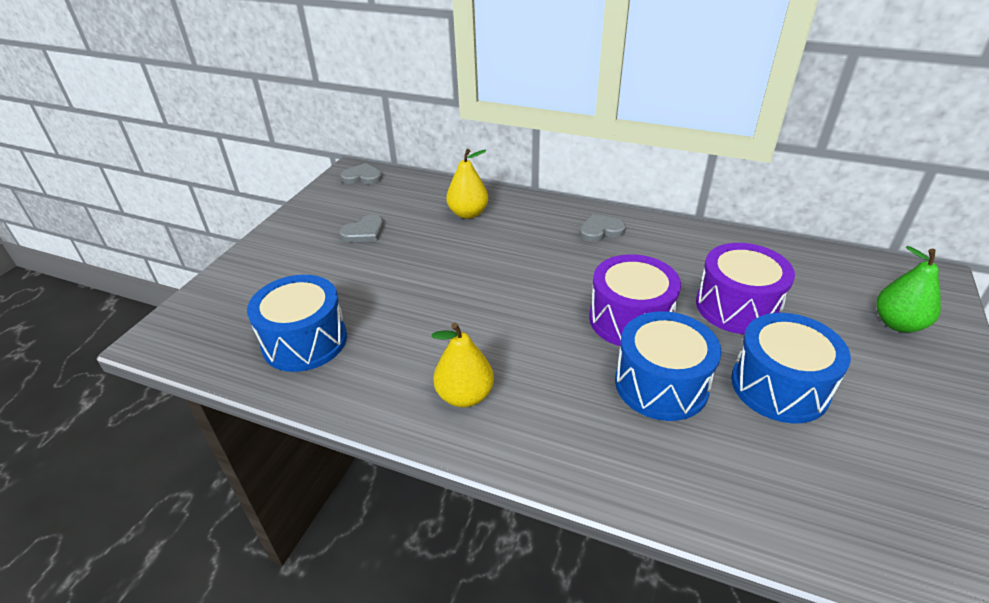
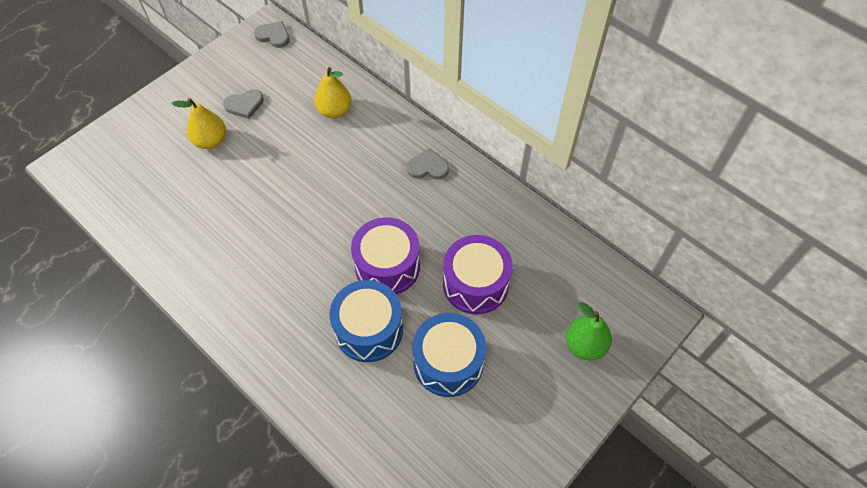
camera: 20 degrees right, 20 degrees up
(305, 341) = (156, 203): blue drum -> none
(465, 395) = (236, 288): yellow pear -> yellow pear (210, 141)

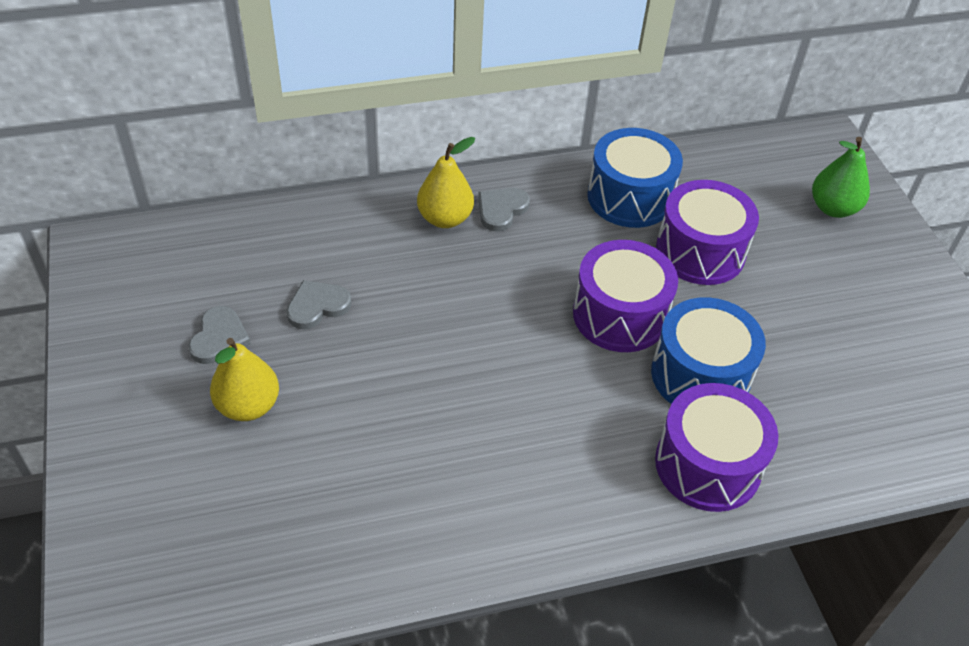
camera: 60 degrees left, 10 degrees down
(273, 36) = (122, 250): grey heart -> grey heart (317, 306)
(302, 363) = (707, 464): none -> purple drum
(334, 111) = (328, 250): yellow pear -> yellow pear (445, 218)
(448, 363) = (790, 325): blue drum -> blue drum (629, 197)

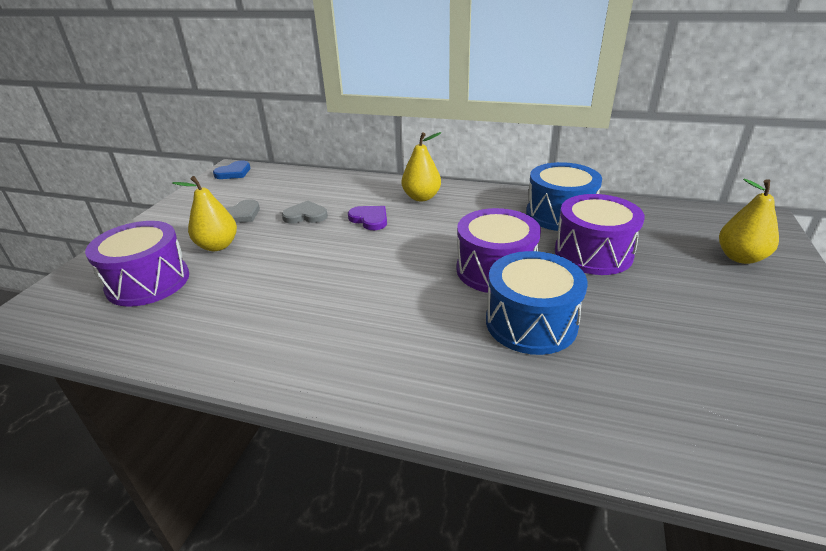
camera: 35 degrees right, 15 degrees down
(108, 253) = (234, 172): none -> blue heart
(411, 283) = (370, 219): none -> purple heart
(501, 210) = (461, 201): grey heart -> none
(707, 464) = (486, 383): purple drum -> purple drum (148, 282)
(833, 208) = (740, 257): green pear -> yellow pear

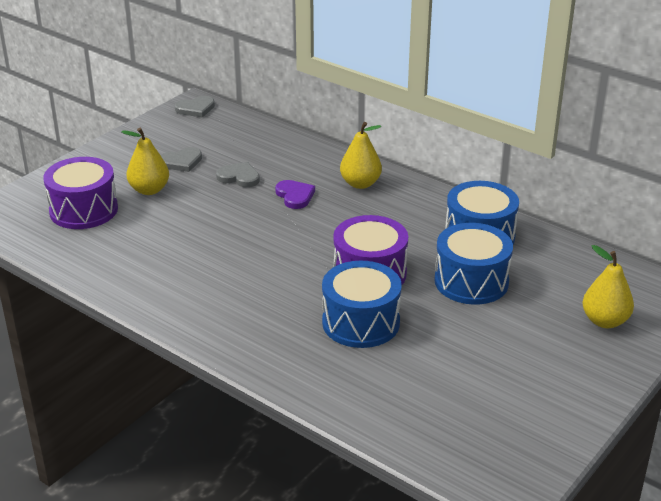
camera: 20 degrees right, 0 degrees up
(234, 172) = (195, 109): blue heart -> grey heart
(593, 253) = (471, 281): purple drum -> blue drum

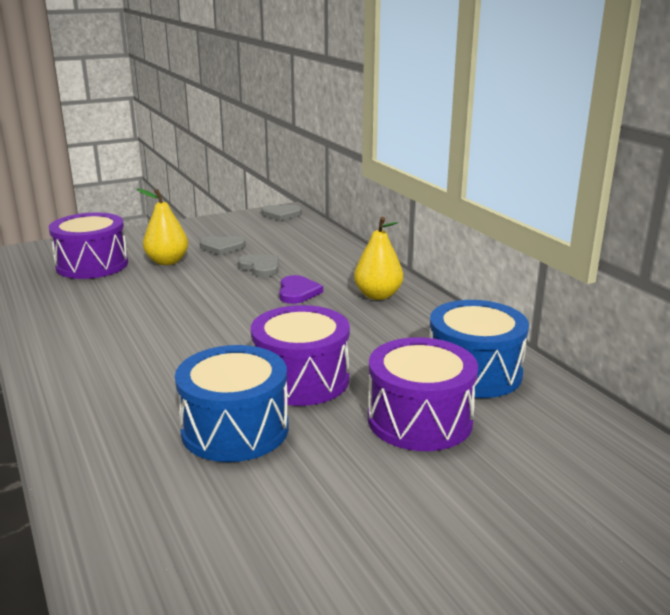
camera: 25 degrees right, 10 degrees down
(471, 281) = (419, 419): blue drum -> purple drum
(605, 321) = (583, 525): yellow pear -> none

